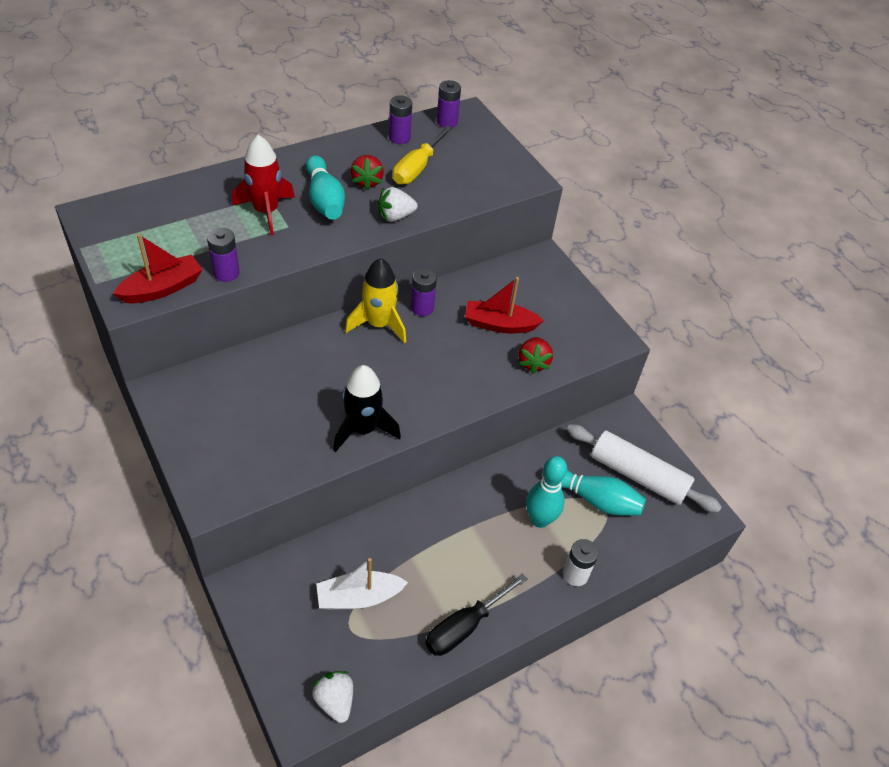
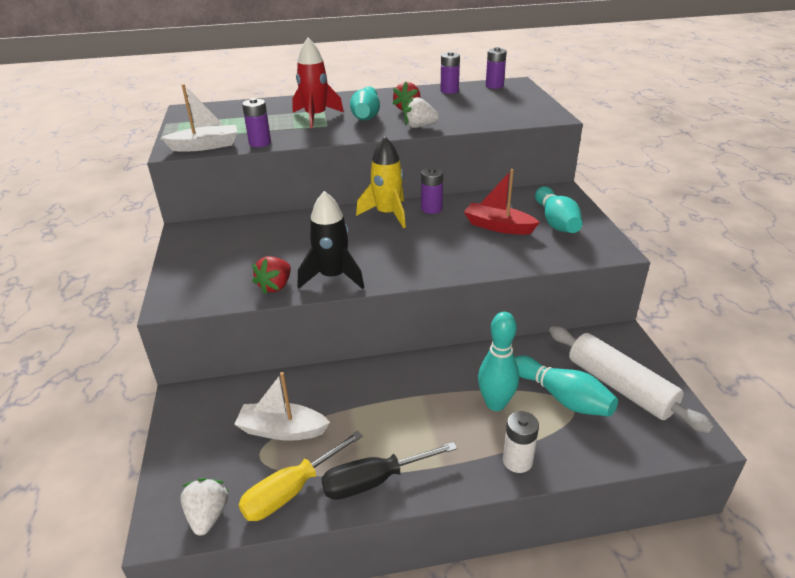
camera: 25 degrees right, 15 degrees down
(162, 288) = (205, 146): red boat -> white boat
(417, 168) = (455, 105): yellow screwdriver -> yellow screwdriver (292, 490)
(533, 362) = (520, 255): red strawberry -> red strawberry (275, 286)
(552, 307) = (556, 222): none -> turquoise bowling pin

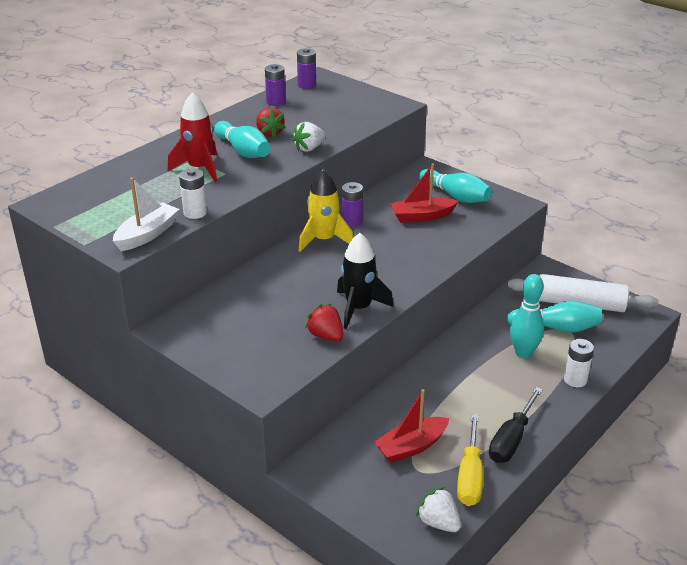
camera: 40 degrees left, 0 degrees up
(260, 143) = (195, 213): purple battery -> white battery
(275, 286) = (326, 336): red strawberry -> red strawberry turned 150 degrees clockwise
(282, 430) = (411, 447): white boat -> red boat

